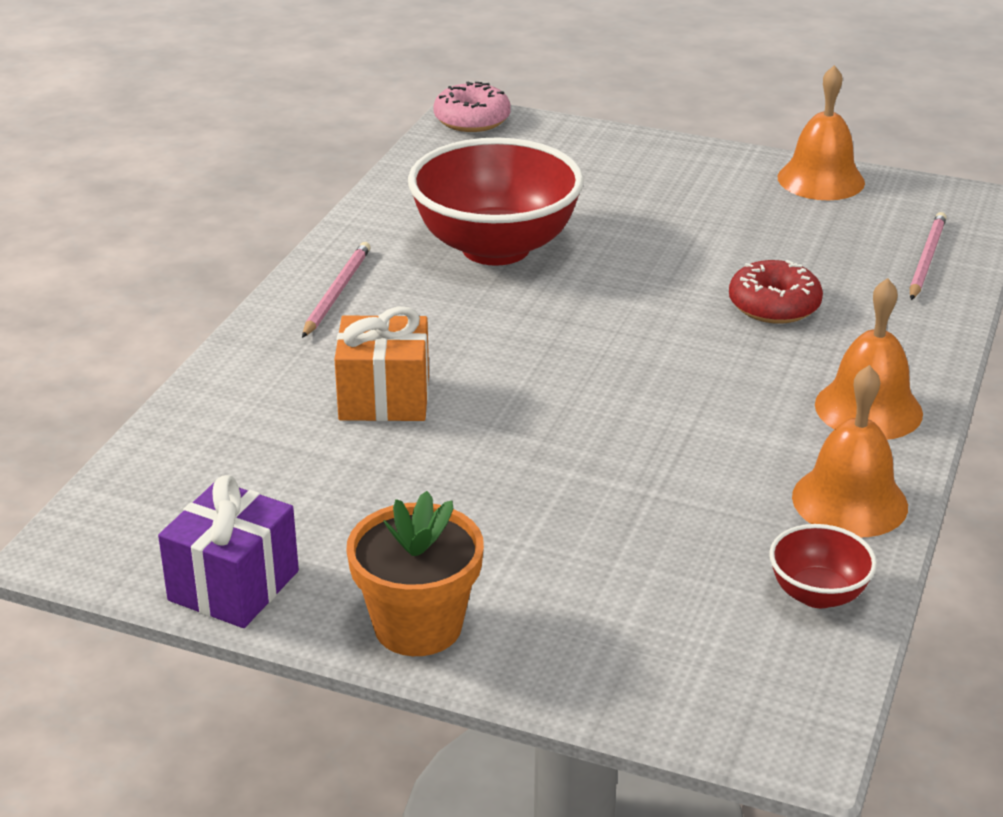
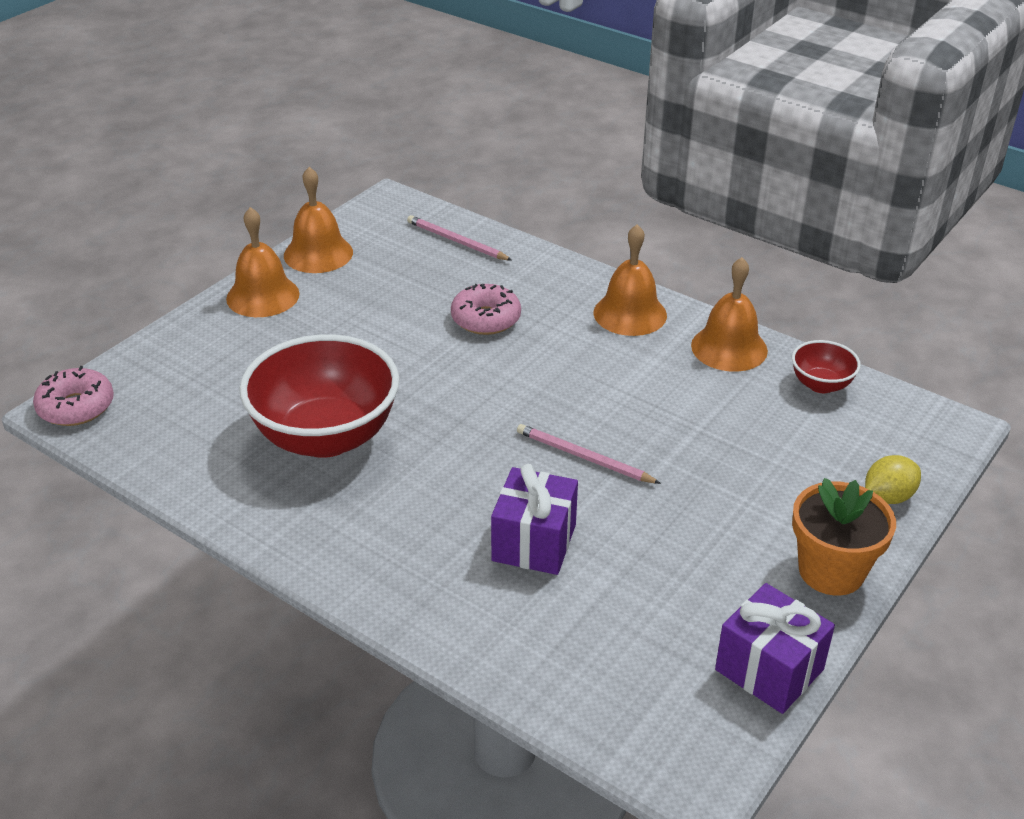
camera: 75 degrees left, 5 degrees up
(337, 292) = (349, 546): pink pencil -> pink pencil (584, 457)
(384, 398) = (534, 542): orange gift -> purple gift
(591, 673) = (888, 497): none -> yellow lemon
(713, 166) = (263, 296): none -> orange bell
(774, 305) = (486, 319): red donut -> pink donut

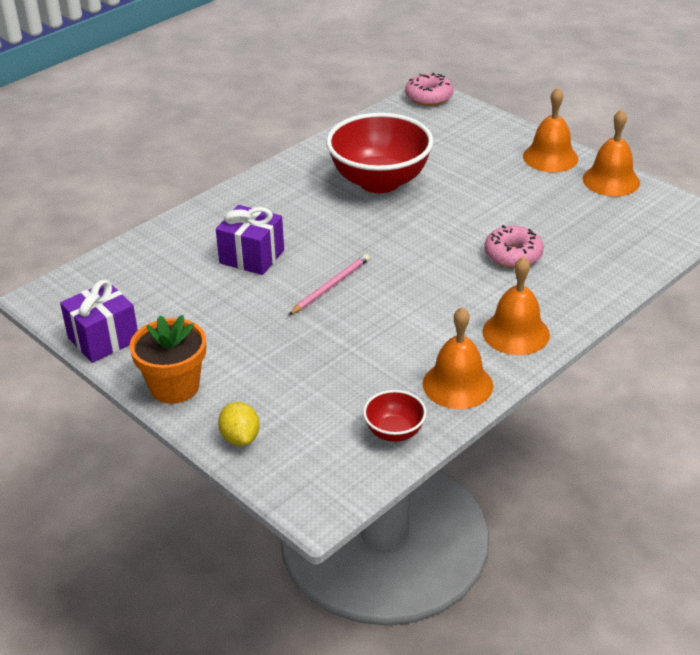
camera: 100 degrees right, 0 degrees up
(456, 241) = (634, 248): pink pencil -> none

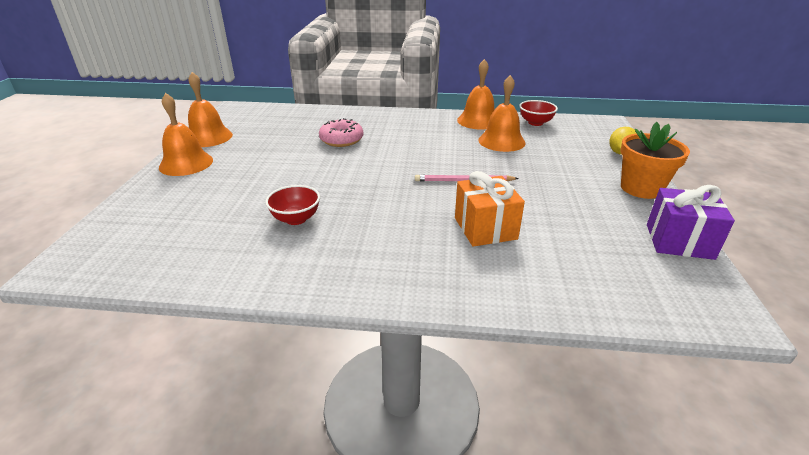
camera: 130 degrees left, 5 degrees down
(252, 256) = (485, 228): purple gift -> orange gift
(379, 181) = (296, 219): red bowl -> red bowl, size x0.46
(429, 97) = (72, 262): pink donut -> none
(516, 333) = (416, 120): orange bell -> orange bell (501, 141)

